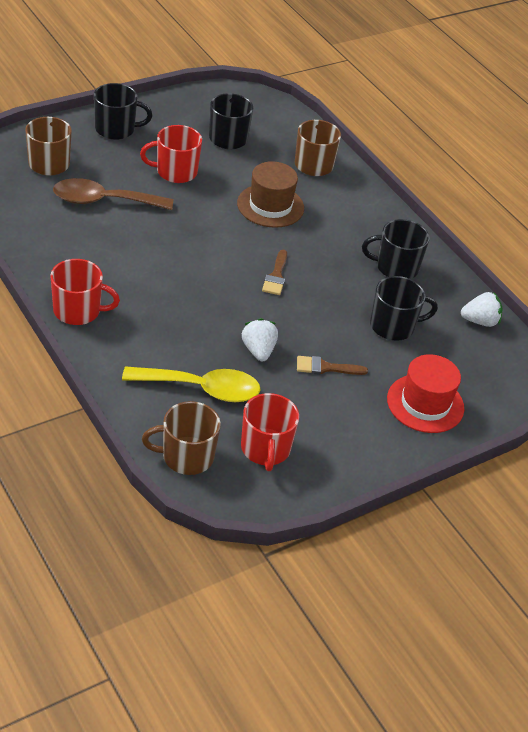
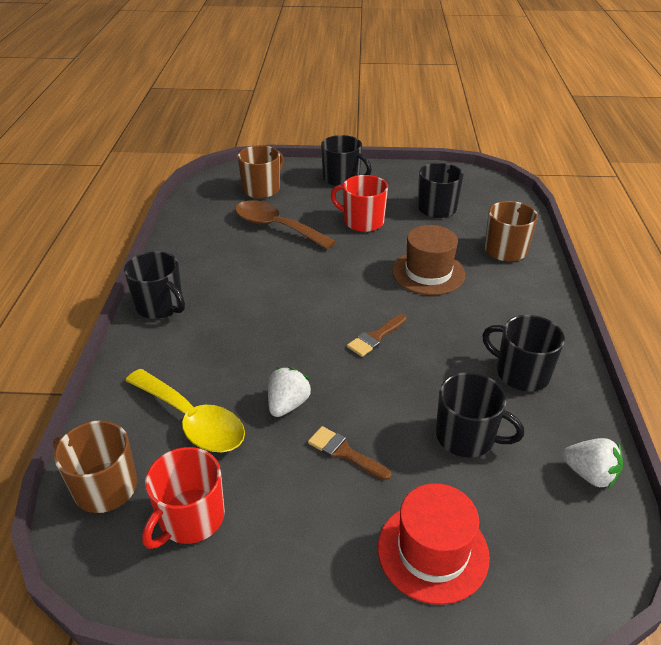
camera: 40 degrees right, 5 degrees down
(78, 311) = (160, 306): red mug -> black mug

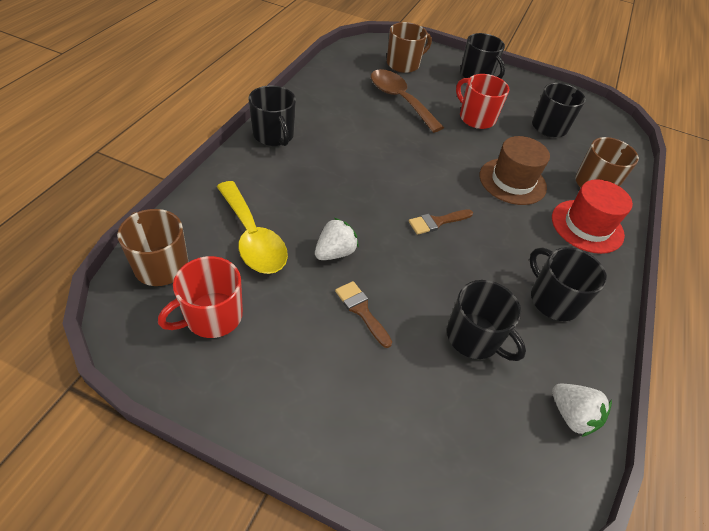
camera: 15 degrees right, 10 degrees up
(433, 551) = (394, 425): red hat -> red hat (587, 226)

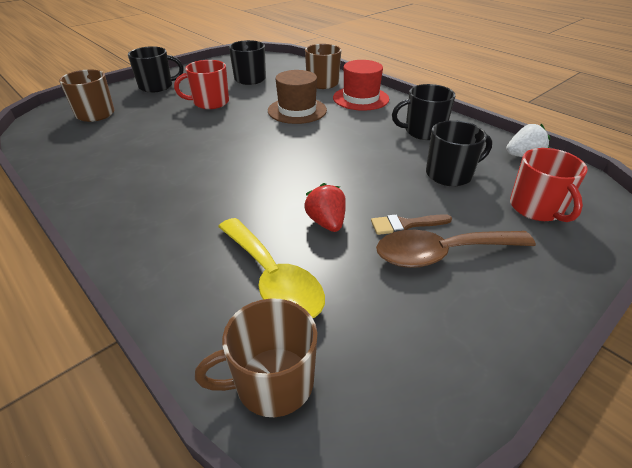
camera: 60 degrees left, 10 degrees down
(212, 316) = (379, 341): red mug -> red mug (536, 208)
(252, 238) = (273, 279): yellow spoon -> yellow spoon turned 60 degrees clockwise
(274, 135) = (114, 223): black mug -> none
(335, 252) = (326, 222): white strawberry -> red strawberry
(399, 100) = (146, 130): brown spoon -> brown spoon (442, 254)
(437, 222) = (320, 156): brown brush -> none

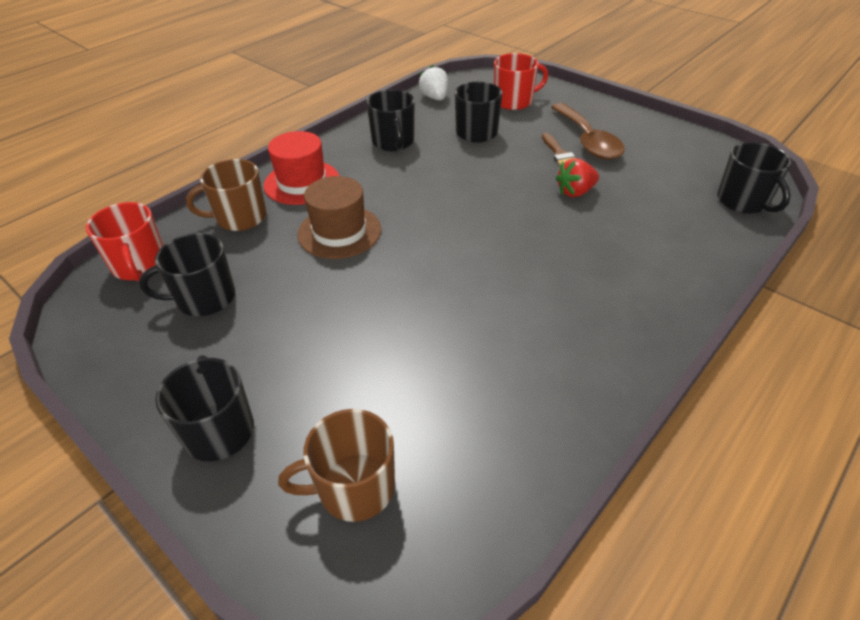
camera: 95 degrees left, 5 degrees up
(210, 102) = (308, 327): red mug -> red mug (140, 265)
(272, 382) = (743, 201): brown mug -> black mug
(273, 279) = (658, 212): yellow spoon -> none

